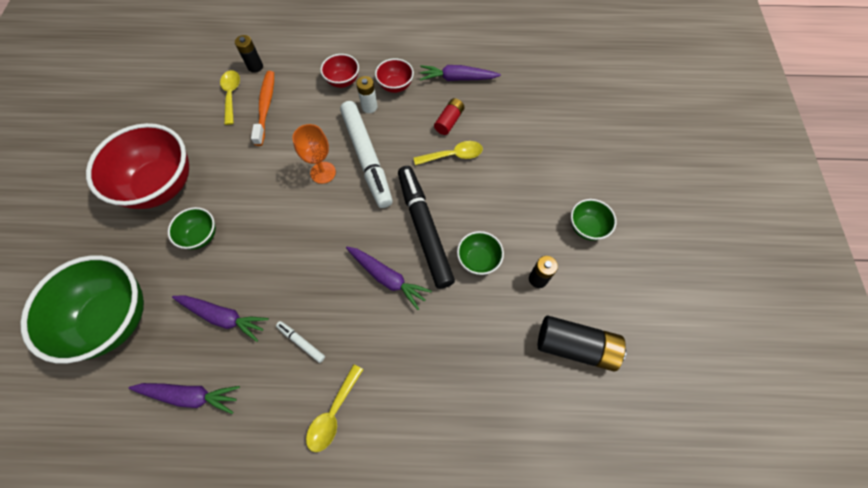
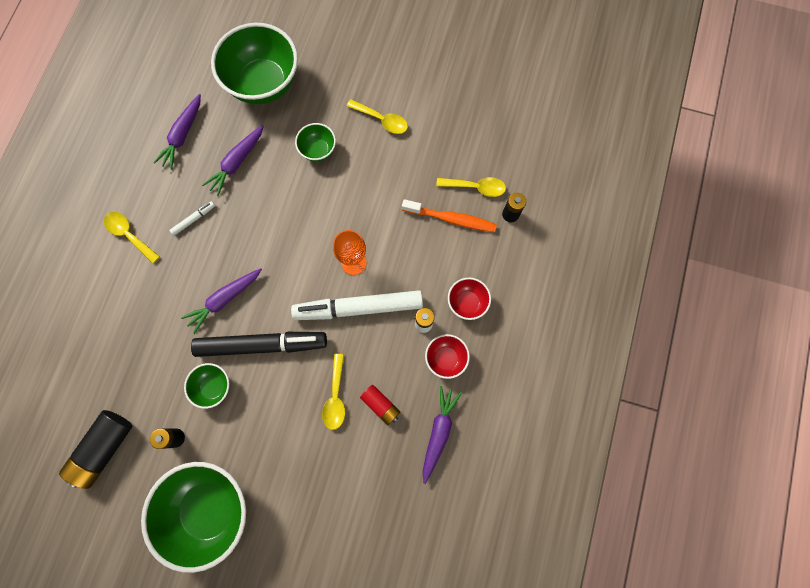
camera: 105 degrees right, 10 degrees up
(161, 185) = (381, 120): red bowl -> yellow spoon
(586, 227) = (209, 509): green bowl -> green bowl, size x2.11

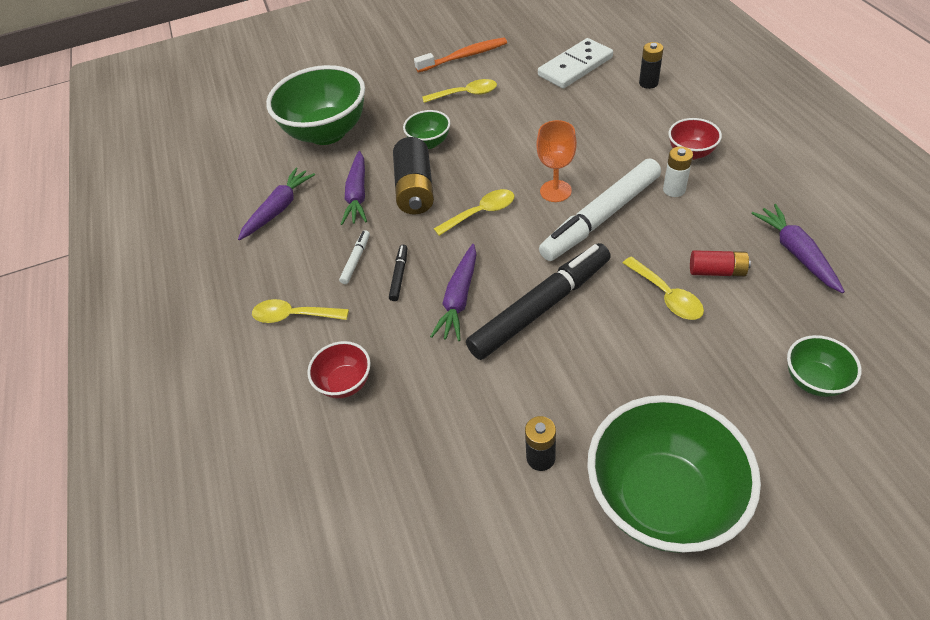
camera: 30 degrees left, 25 degrees down
(104, 449) = (464, 537): black battery -> black battery (415, 189)
(182, 135) = (279, 209): purple carrot -> purple carrot turned 135 degrees counterclockwise
(207, 253) = (399, 275): none -> black marker
(213, 387) = (530, 378): green bowl -> green bowl (814, 380)
(445, 358) = (726, 199): red bowl -> red bowl (345, 383)
(451, 219) = (604, 113): orange toothbrush -> orange toothbrush (464, 56)
(475, 187) = (598, 85): yellow spoon -> yellow spoon (481, 213)
(480, 154) = (575, 67): none -> white domino

